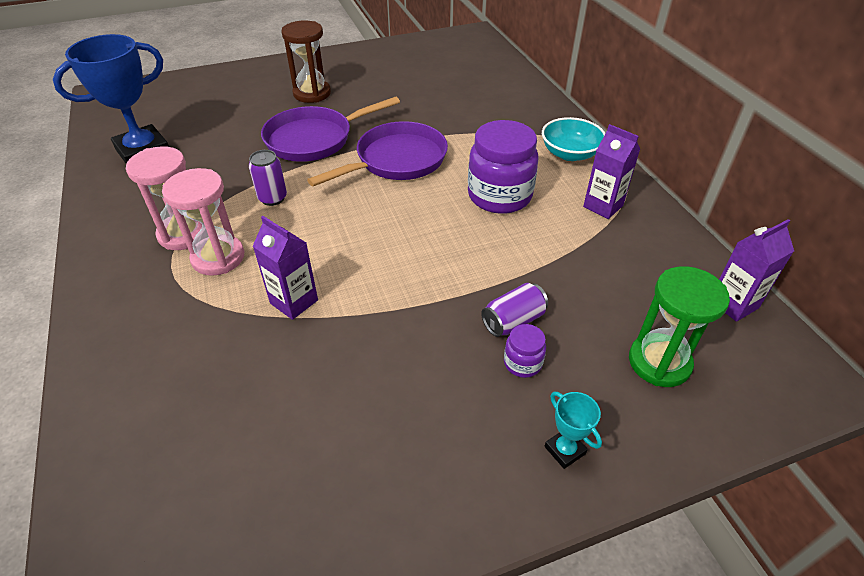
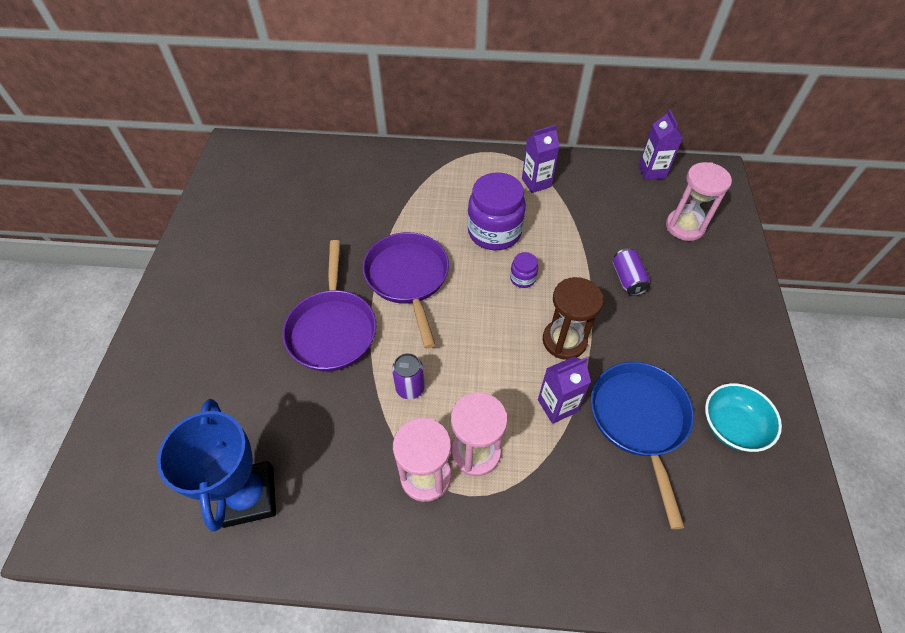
camera: 65 degrees left, 10 degrees up
(302, 378) = (639, 421): none -> blue pan
(312, 93) = (244, 307): brown hourglass -> brown hourglass (564, 340)
(522, 363) = (665, 290): purple jar -> purple jar (522, 278)
(564, 450) = (734, 298): turquoise trophy -> none
(570, 154) = (466, 171): turquoise bowl -> turquoise bowl (732, 426)
(659, 362) = (685, 226): green hourglass -> pink hourglass

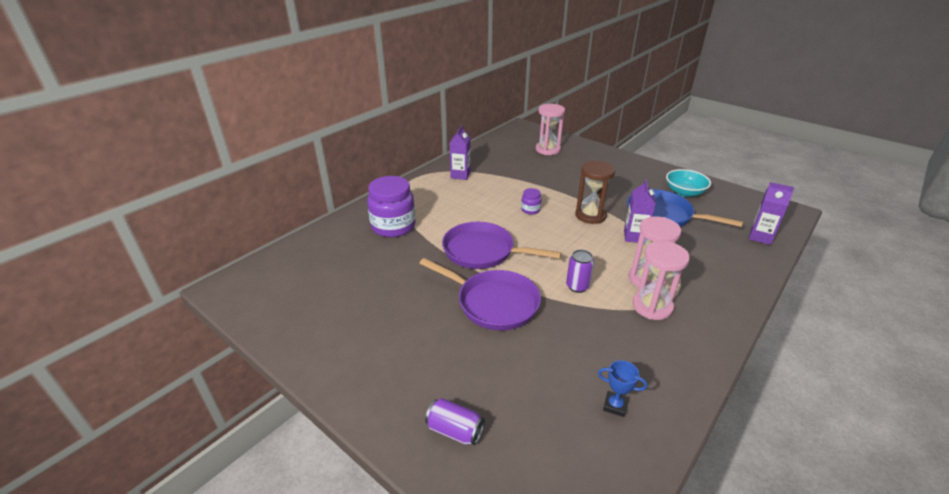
camera: 55 degrees left, 20 degrees down
(249, 496) = (615, 405): blue trophy -> blue trophy, size x0.44
(494, 232) = (482, 204): purple jar -> purple jar (393, 226)
(627, 279) = (566, 179): purple can -> purple can (455, 430)
(652, 172) = (498, 141): purple carton -> purple carton (760, 237)

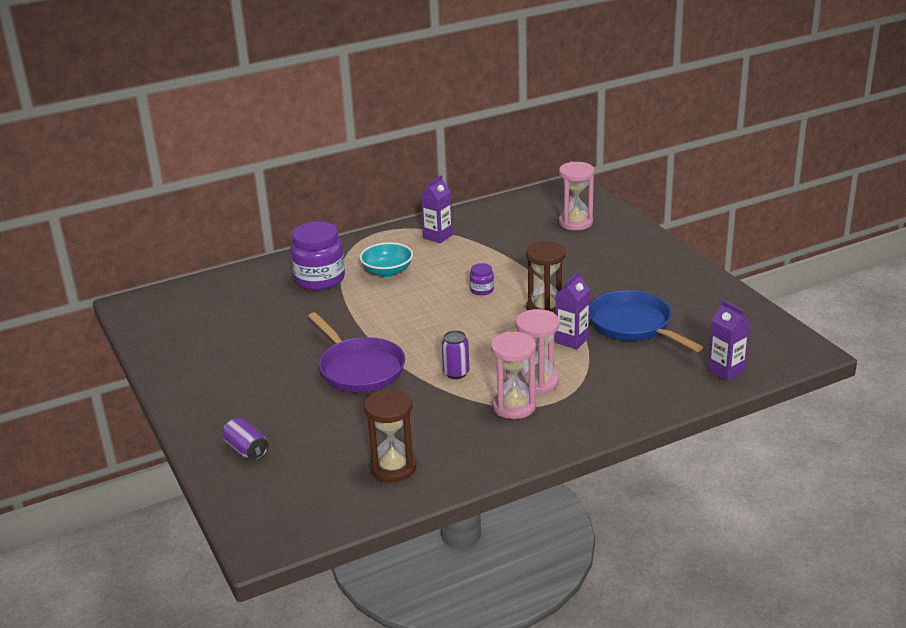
camera: 25 degrees right, 5 degrees down
(483, 251) = (390, 322): purple pan -> none
(615, 405) = (393, 468): blue trophy -> brown hourglass
(684, 192) = (694, 305): turquoise bowl -> turquoise bowl (387, 271)

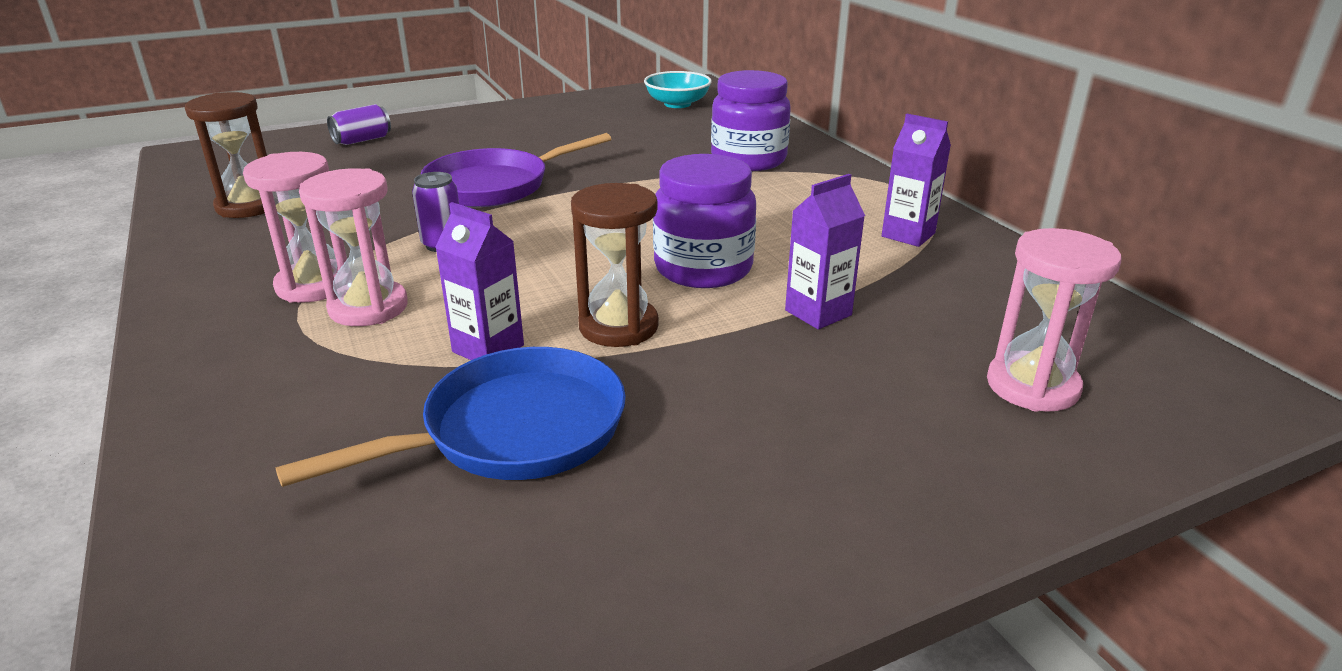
camera: 90 degrees right, 0 degrees up
(387, 271) = (772, 199): turquoise bowl -> turquoise bowl (677, 104)
(482, 290) = (703, 269): purple jar -> purple jar, size x2.19
(726, 371) = (227, 563): purple carton -> purple carton (818, 313)

